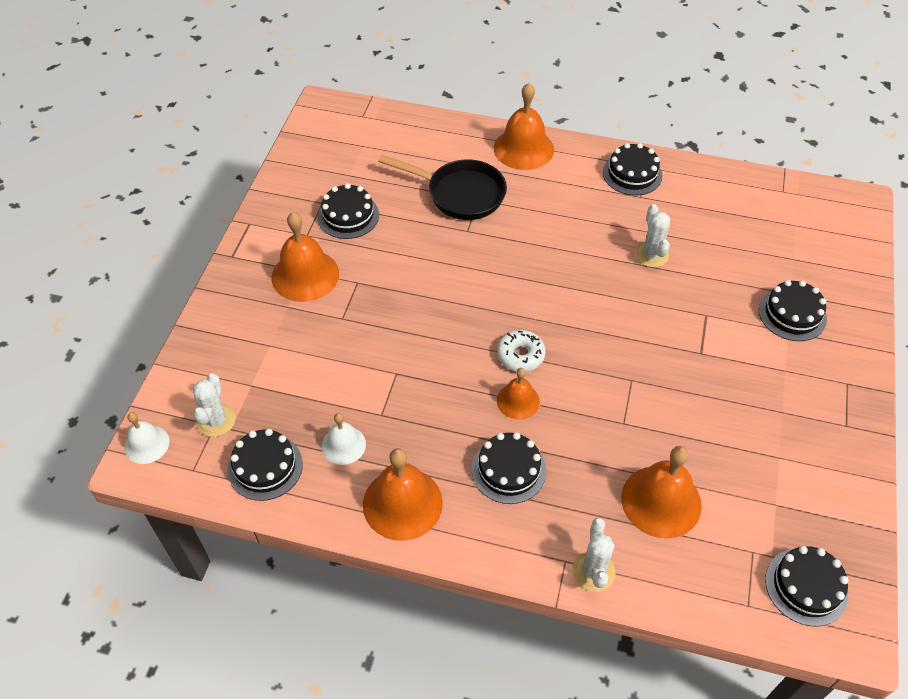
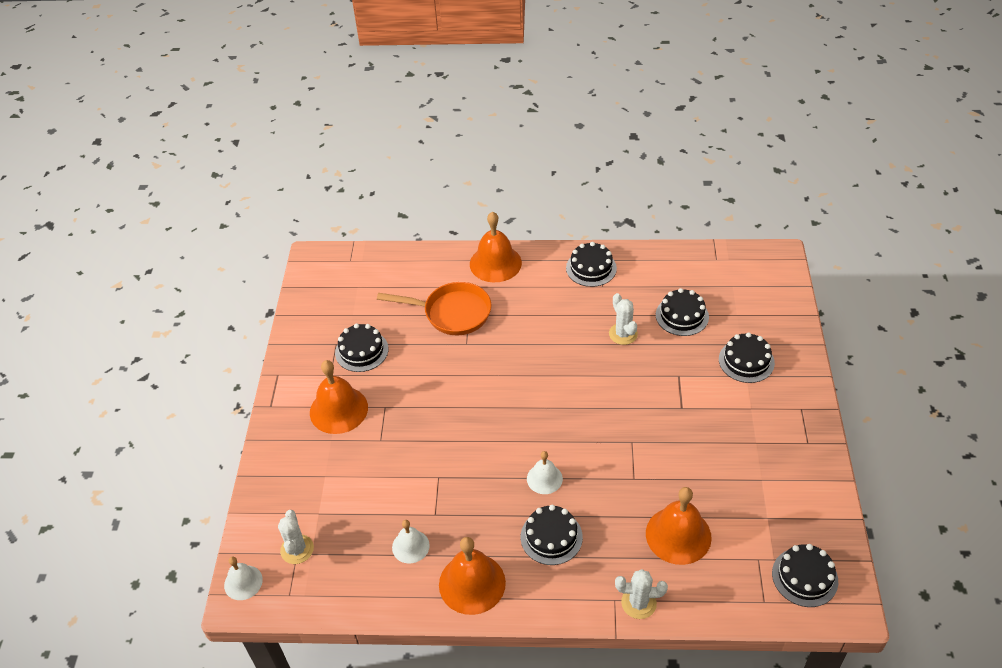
camera: 10 degrees left, 5 degrees down
(265, 467) = (350, 579): black cake -> black cake (682, 316)
(460, 194) = (452, 313): black pan -> orange pan
(518, 401) = (544, 478): orange bell -> white bell
(520, 355) = (537, 440): white donut -> none
(593, 571) = (638, 603): white cactus -> white cactus turned 75 degrees counterclockwise

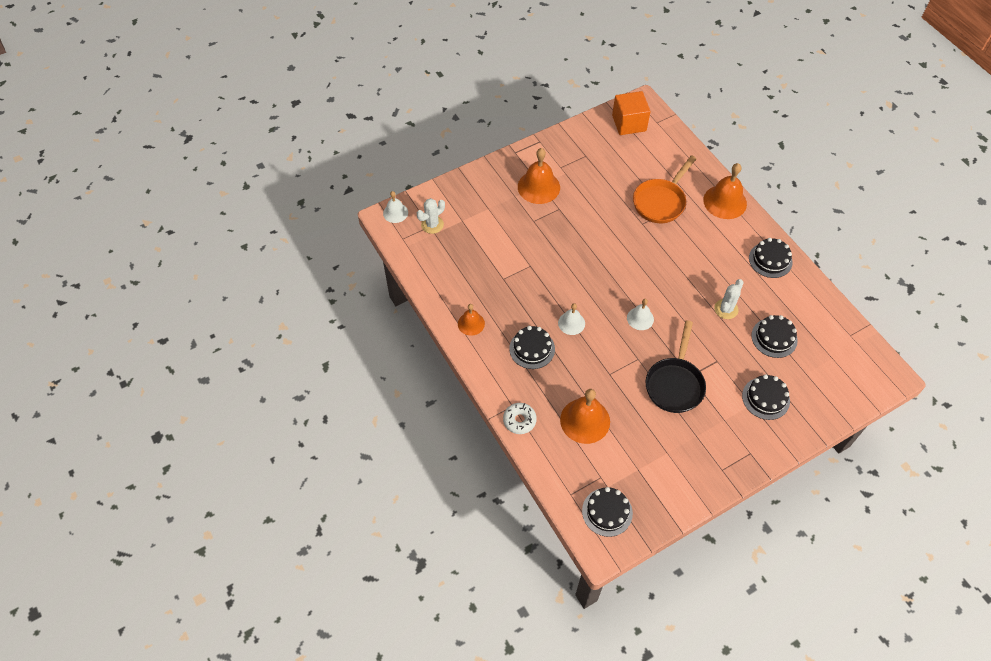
camera: 55 degrees right, 10 degrees up
(329, 283) = (629, 123): none -> orange cube
(361, 351) = (591, 172): black cake -> none
(410, 546) = (473, 278): white bell -> white bell (640, 318)
(452, 313) = (661, 202): orange pan -> orange pan turned 60 degrees clockwise
(472, 583) = (471, 323): orange bell -> orange bell, size x0.58
(638, 603) = (519, 420): white cactus -> white donut
(683, 426) = (675, 384): none -> black pan

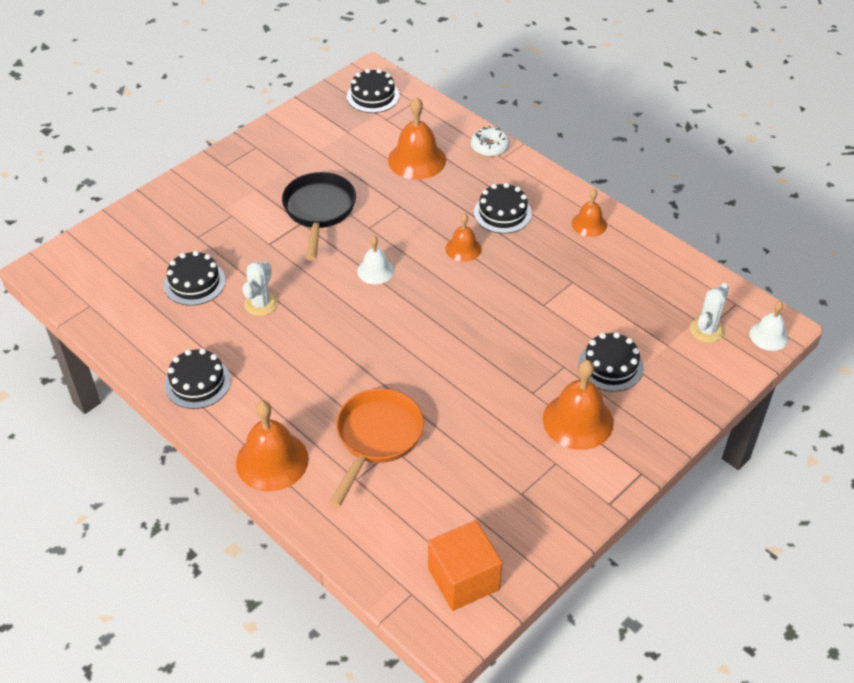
camera: 165 degrees right, 10 degrees down
(571, 323) = (463, 248): white bell -> orange bell
(765, 398) = (206, 217): black cake -> black cake (610, 366)

